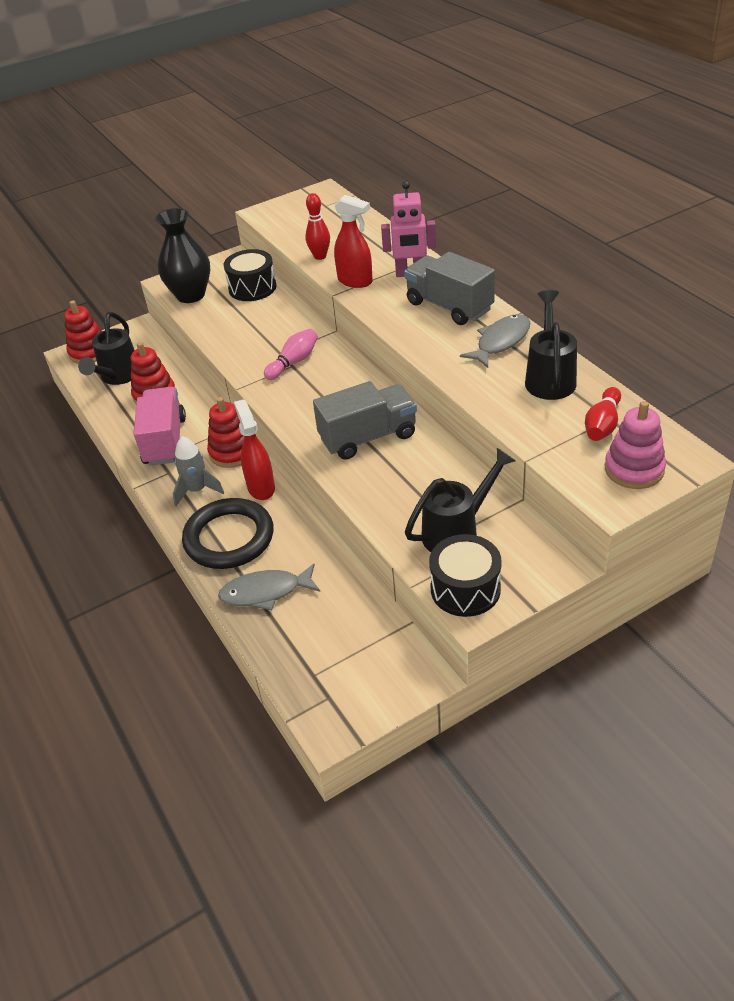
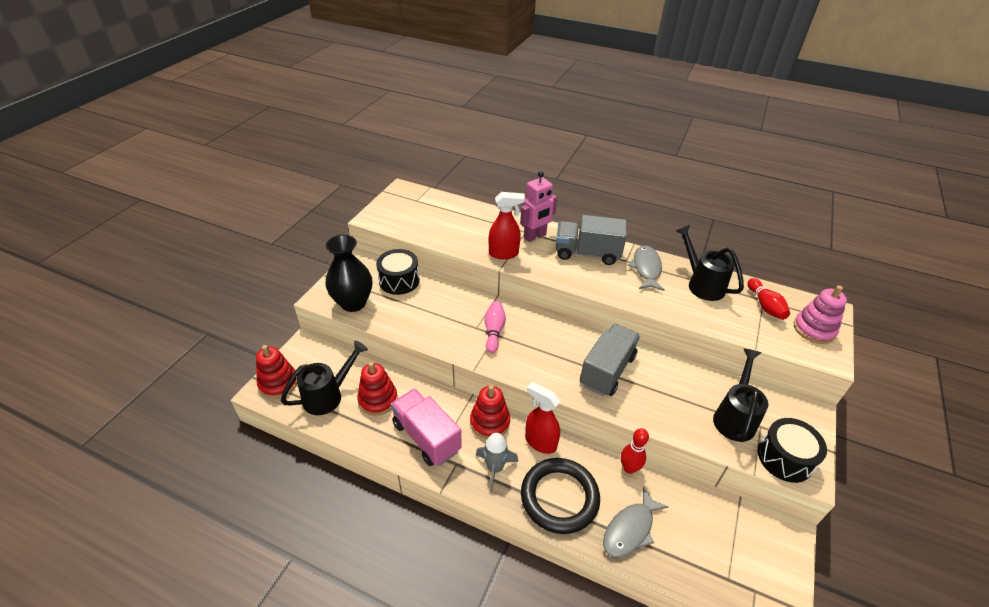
camera: 40 degrees left, 0 degrees up
(118, 377) = (328, 395): black watering can -> black watering can turned 105 degrees counterclockwise
(320, 256) = (456, 242): red bowling pin -> red bowling pin (629, 468)

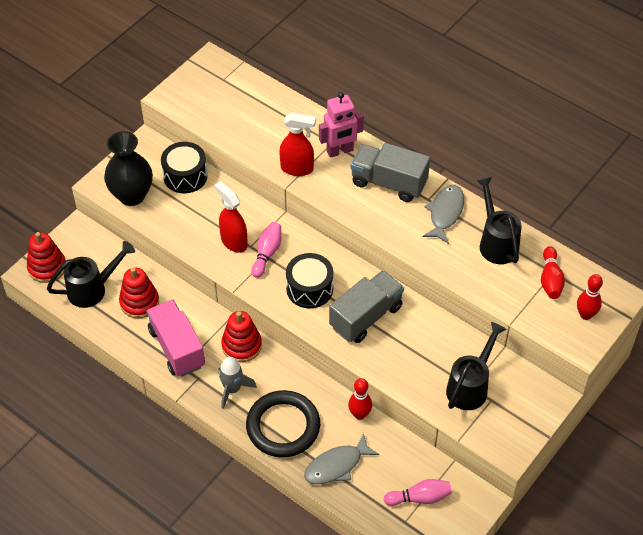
camera: 15 degrees right, 10 degrees up
(540, 442) = (284, 374): red spray bottle -> red spray bottle (233, 241)
(729, 546) = (420, 498): none -> pink bowling pin
(785, 458) = (496, 432): black drum -> black drum (309, 289)
(814, 329) = (585, 315): pink stacking toy -> red bowling pin

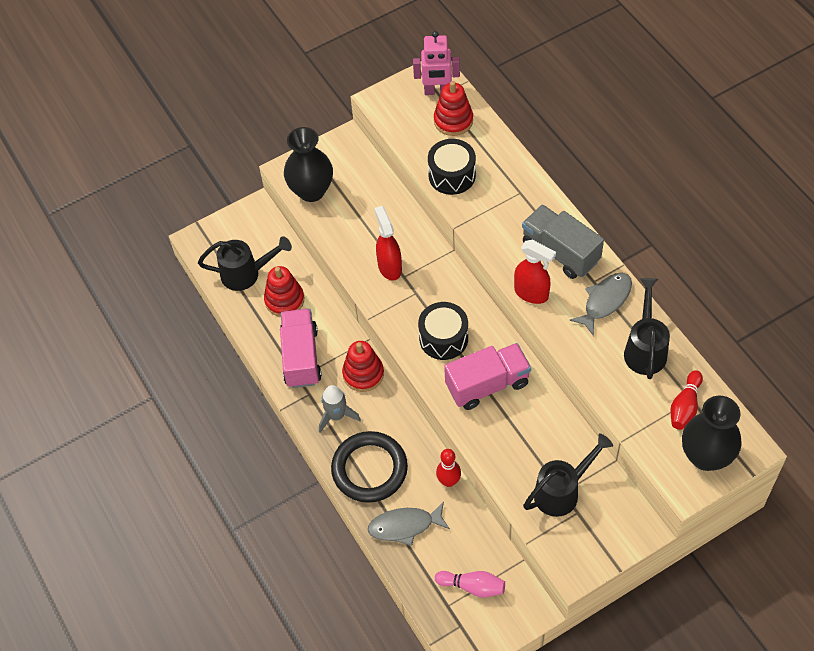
camera: 25 degrees right, 5 degrees up
(47, 267) = (213, 239): red stacking toy -> red stacking toy (453, 120)
(185, 176) = (370, 185): black drum -> black drum (452, 175)
(267, 253) = (417, 289): pink bowling pin -> none
(297, 169) = (474, 211): red spray bottle -> red spray bottle (531, 293)
(340, 151) = (525, 204): pink robot -> pink robot (437, 91)
(366, 316) = (487, 384): grey truck -> pink truck
(585, 315) = (706, 456): red bowling pin -> black vase

